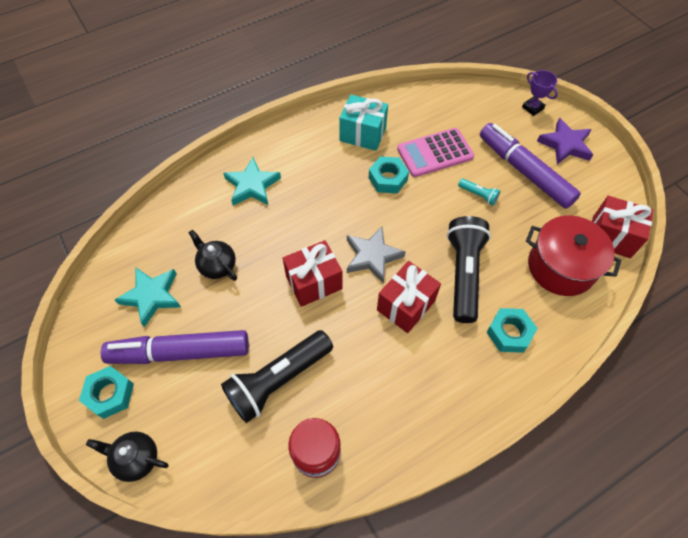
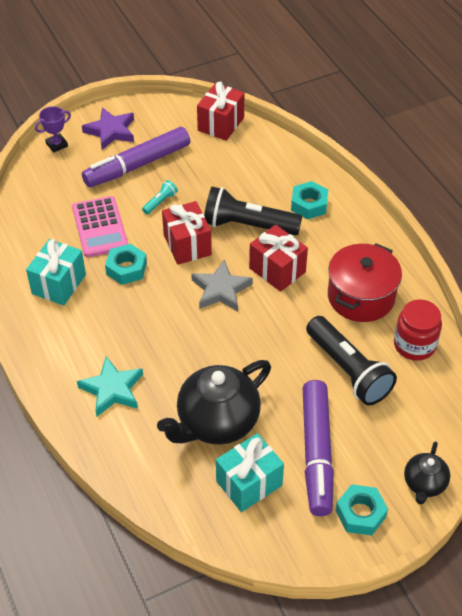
camera: 85 degrees left, 10 degrees down
(151, 296) = (249, 483): turquoise star -> turquoise gift
(217, 265) = (216, 422): black teapot -> black teapot, size x1.90
(314, 282) = (246, 338): red gift -> red gift (187, 245)
(561, 267) = (247, 161): red pot -> red pot (361, 296)

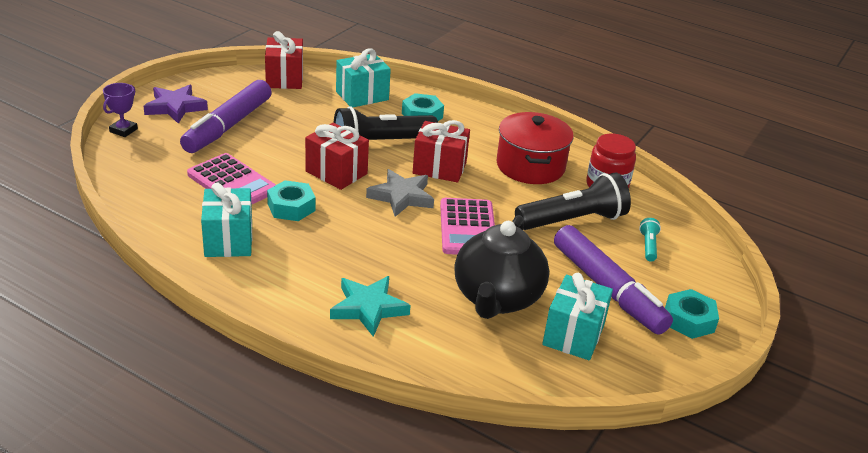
camera: 35 degrees left, 15 degrees down
(160, 202) = (278, 148): turquoise flashlight -> turquoise flashlight (648, 246)
(250, 343) = (467, 228): none -> pink calculator
(273, 165) = (362, 96): none -> turquoise gift
(348, 370) = (573, 220): black flashlight -> black flashlight turned 45 degrees counterclockwise
(424, 484) = (714, 279): black teapot -> none

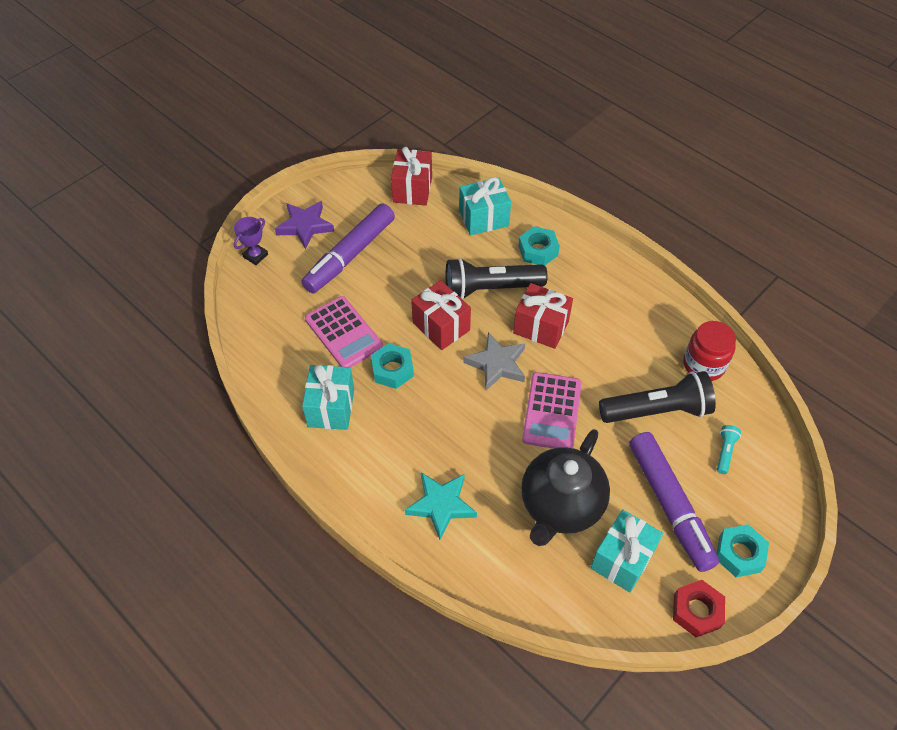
camera: 15 degrees right, 20 degrees up
(530, 166) = (632, 331): red pot -> none
(662, 368) = (696, 611): none -> red nut

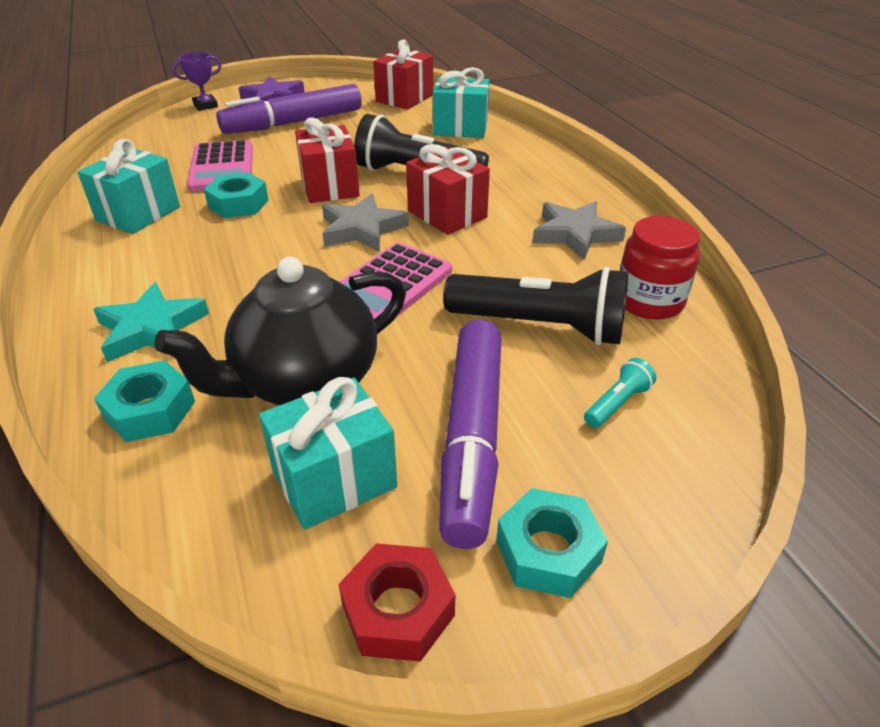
camera: 25 degrees right, 15 degrees down
(538, 250) = (501, 160): turquoise nut -> turquoise nut (150, 410)
(631, 317) = (575, 234): none -> grey star

